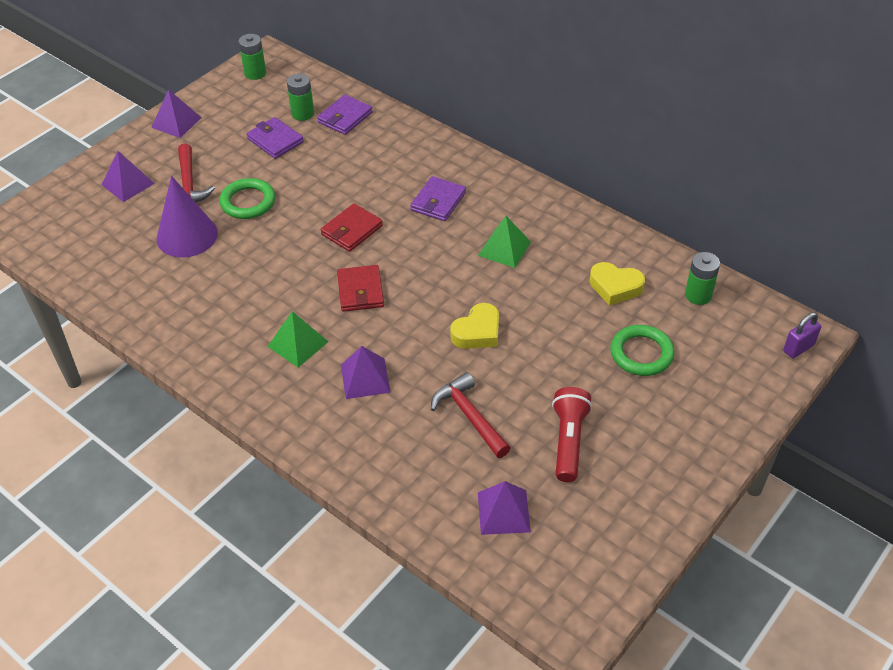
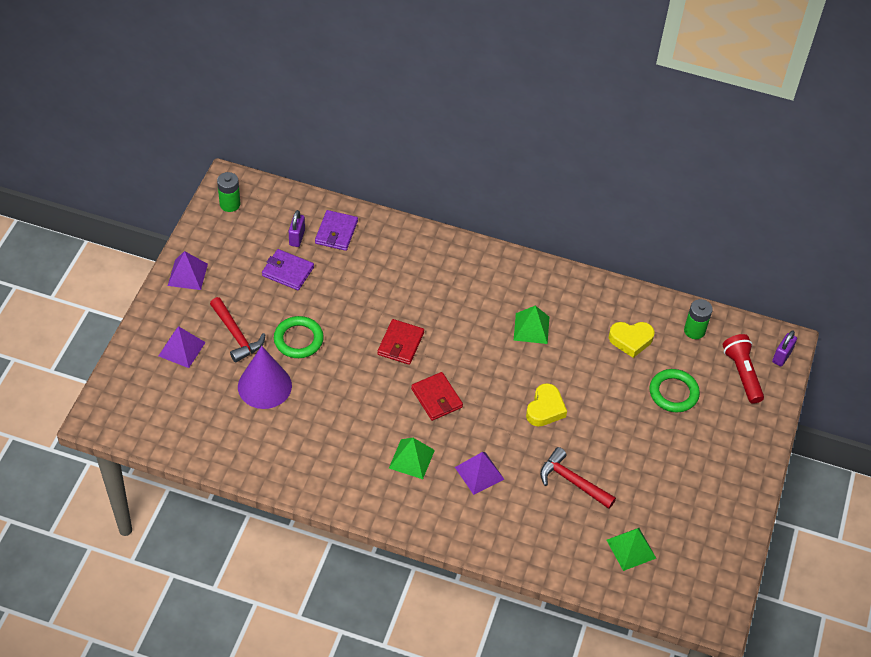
camera: 25 degrees left, 5 degrees up
(302, 114) = (297, 237): green battery -> purple padlock
(438, 201) = (457, 297): purple wallet -> none
(503, 512) = (631, 549): purple pyramid -> green pyramid
(568, 441) = (652, 480): red flashlight -> red flashlight (742, 373)

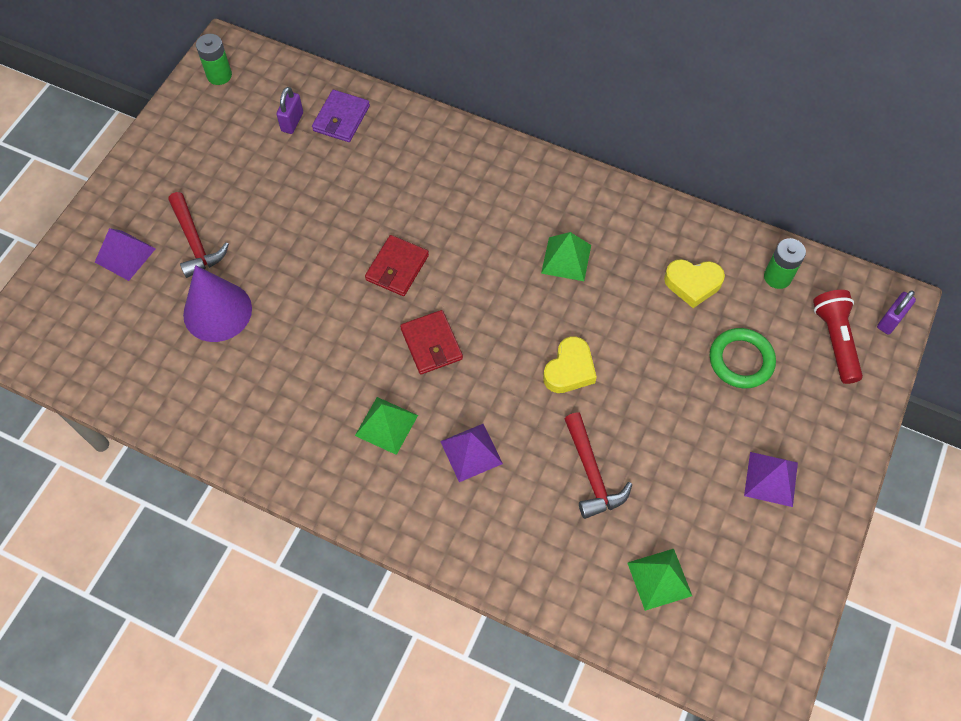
camera: 10 degrees right, 10 degrees up
(187, 274) = (151, 160): purple pyramid -> purple pyramid (771, 479)
(288, 271) = (273, 164): purple wallet -> none
(298, 339) = (270, 253): green ring -> none
(572, 481) = (592, 474): red hammer -> red hammer turned 150 degrees counterclockwise

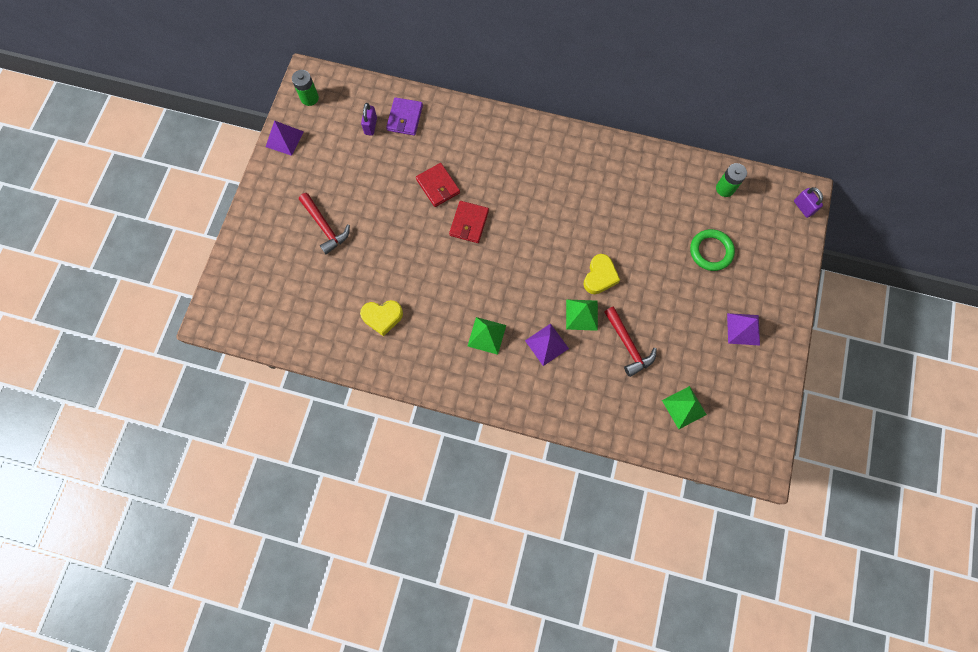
camera: 10 degrees left, 10 degrees up
(125, 255) = (278, 244): purple pyramid -> purple pyramid (284, 139)
(217, 311) = (353, 274): purple cone -> none
(431, 344) = (504, 274): red wallet -> red wallet (438, 186)
(566, 259) = (582, 198): green pyramid -> green pyramid (581, 314)
(692, 284) = (670, 202): yellow heart -> yellow heart (382, 317)
(835, 340) = (769, 227): red flashlight -> none
(890, 320) = (803, 207): purple padlock -> purple padlock turned 60 degrees counterclockwise

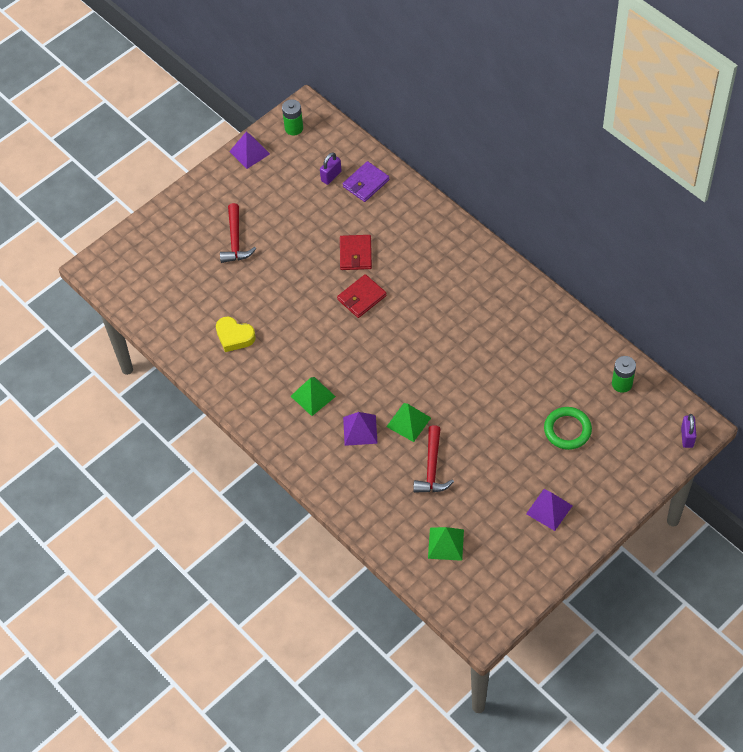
camera: 35 degrees right, 15 degrees down
(600, 276) = (447, 399): yellow heart -> none

